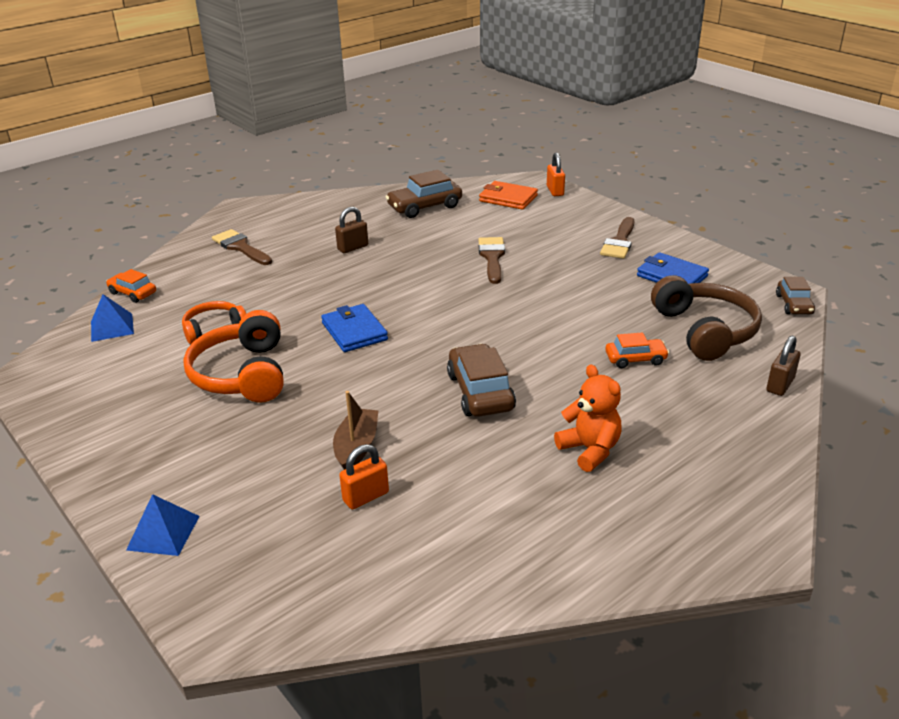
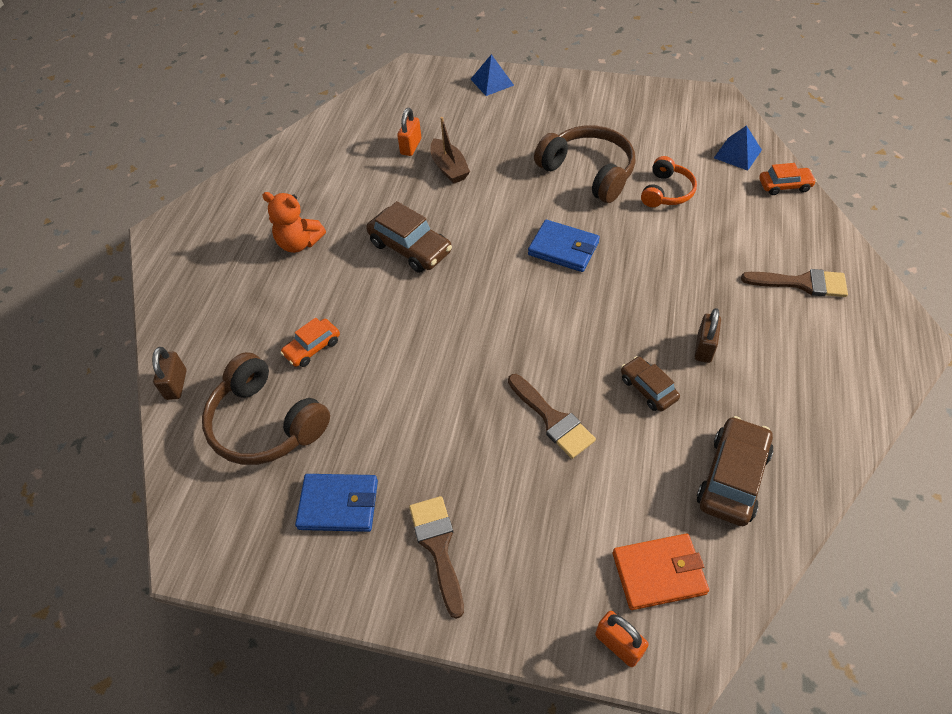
camera: 145 degrees right, 20 degrees up
(242, 374) = (588, 172): orange headphones -> brown headphones
(794, 304) = (184, 527): brown car -> brown car (648, 388)

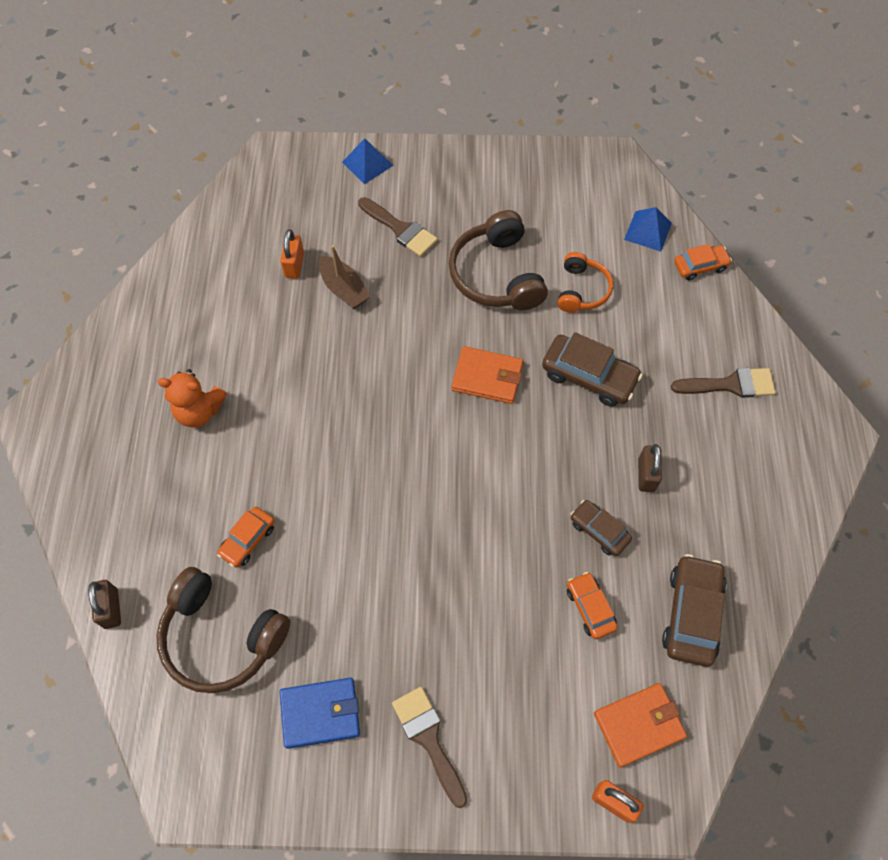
camera: 15 degrees left, 10 degrees up
(410, 248) = (324, 399): brown car -> brown car (589, 376)
(552, 419) = (512, 581): brown brush -> brown brush (400, 229)
(563, 248) = (487, 377): blue wallet -> orange wallet
(588, 172) = (496, 275): brown headphones -> brown headphones turned 135 degrees counterclockwise
(626, 455) = (590, 608): none -> orange car

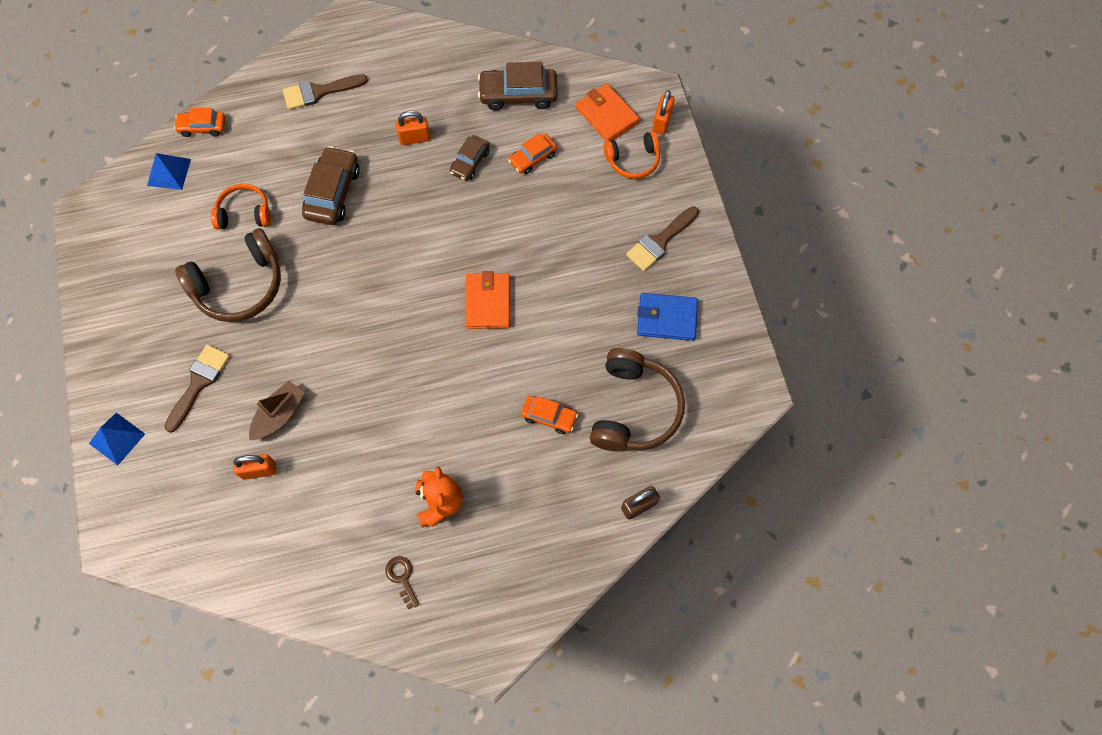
camera: 105 degrees left, 5 degrees up
(141, 364) = (402, 578): none -> brown key
(320, 713) = (666, 318): blue wallet -> blue wallet turned 60 degrees counterclockwise
(487, 377) = (350, 269): orange wallet -> orange wallet (488, 302)
(559, 740) = (633, 160): none -> orange headphones
(646, 475) = (414, 138): brown padlock -> orange padlock
(700, 266) = (202, 127): orange car -> orange car turned 60 degrees counterclockwise
(730, 384) = (319, 92): brown brush -> brown brush turned 90 degrees counterclockwise

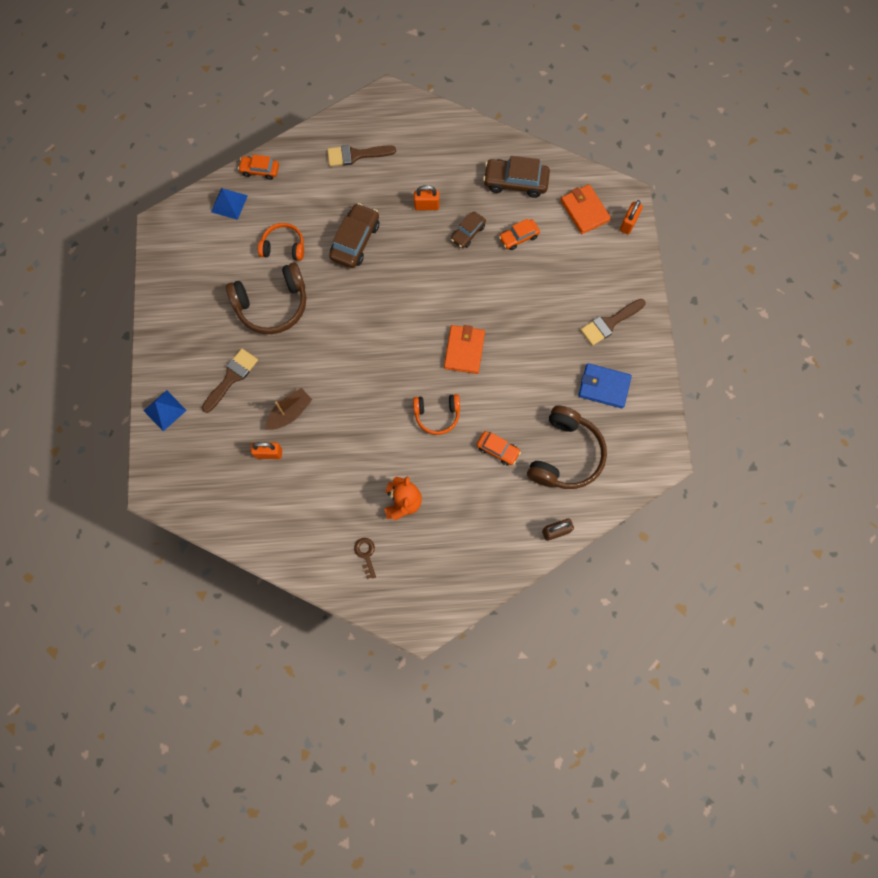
camera: 10 degrees right, 5 degrees up
(633, 160) = (599, 252): orange headphones -> orange headphones (437, 415)

